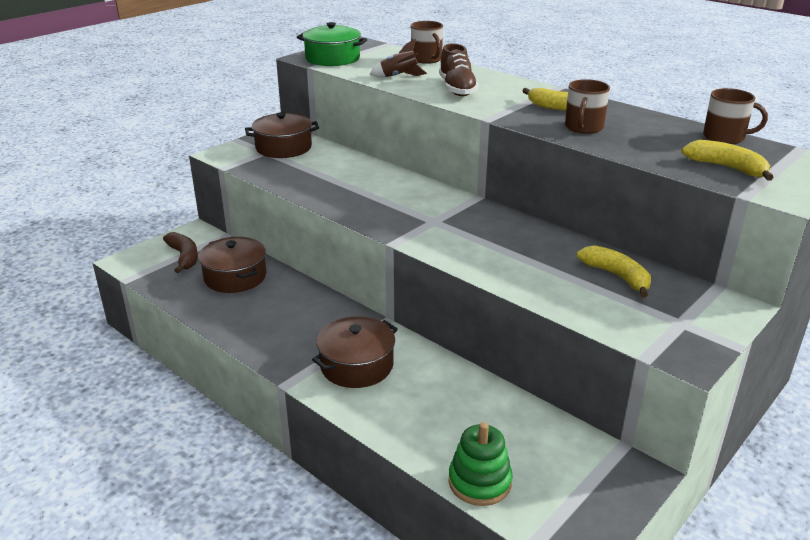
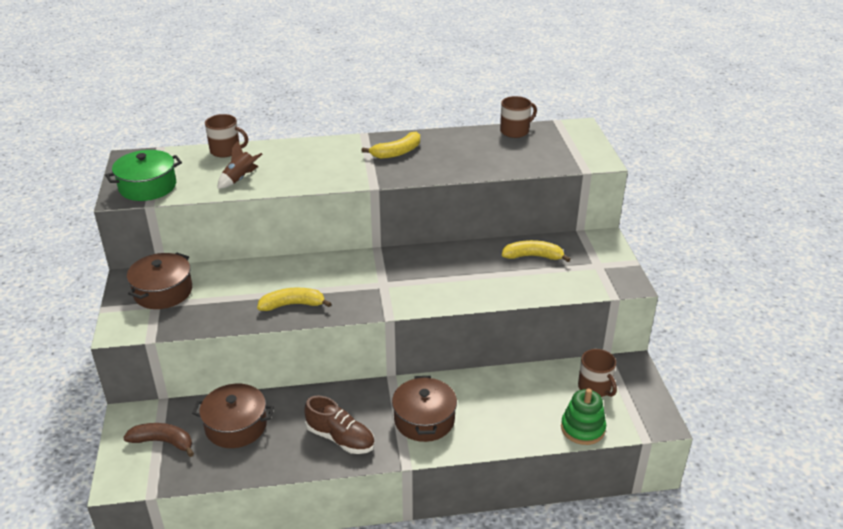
camera: 50 degrees left, 5 degrees up
(457, 89) = (304, 170): brown shoe -> brown shoe (340, 438)
(583, 127) = (437, 163): brown mug -> brown mug (595, 387)
(726, 168) = (550, 155): yellow banana -> yellow banana (292, 305)

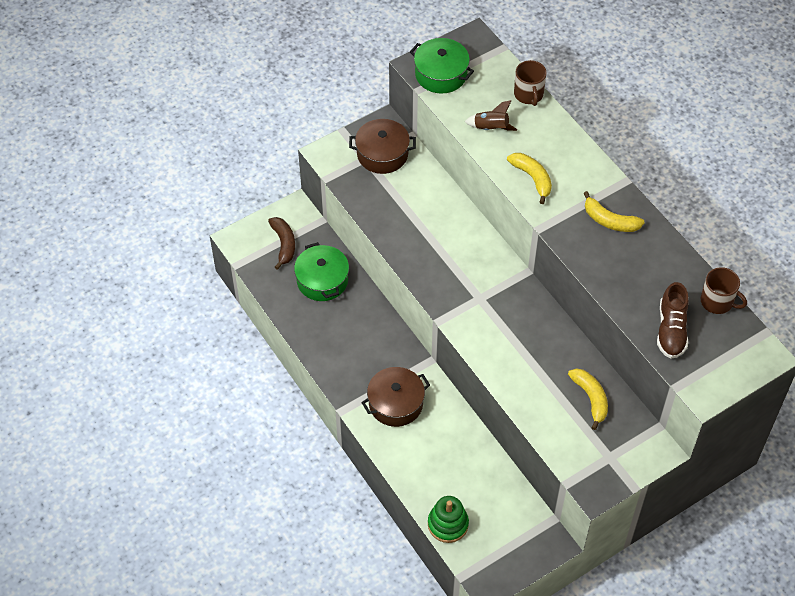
camera: 65 degrees right, 20 degrees up
(236, 426) = (322, 280): brown pot -> green pot
(292, 305) = (416, 247): yellow banana -> yellow banana (532, 178)
(340, 438) = (346, 355): brown shoe -> brown shoe (671, 330)
(595, 387) = (504, 520): brown mug -> none

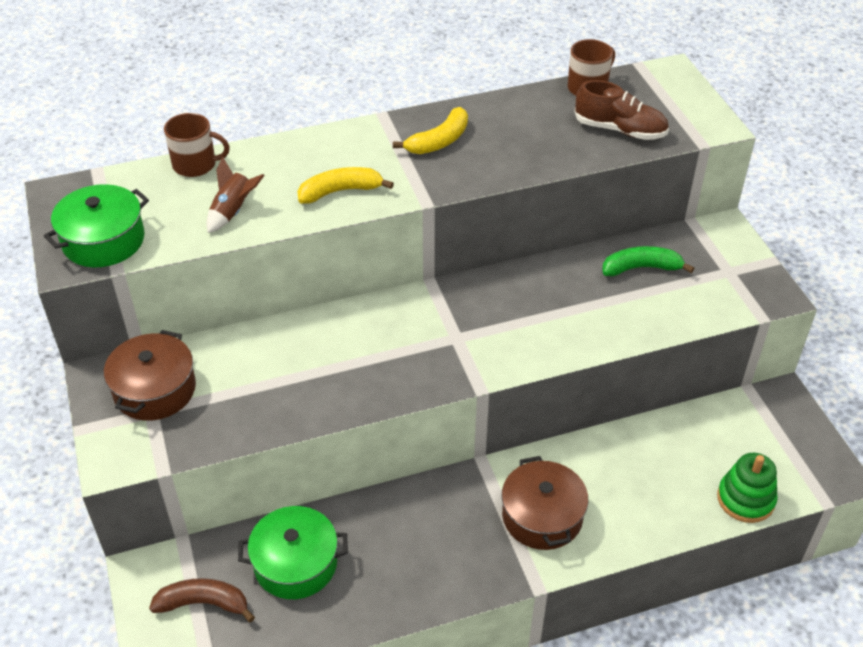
camera: 75 degrees left, 10 degrees down
(590, 398) = (641, 268): yellow banana -> green banana

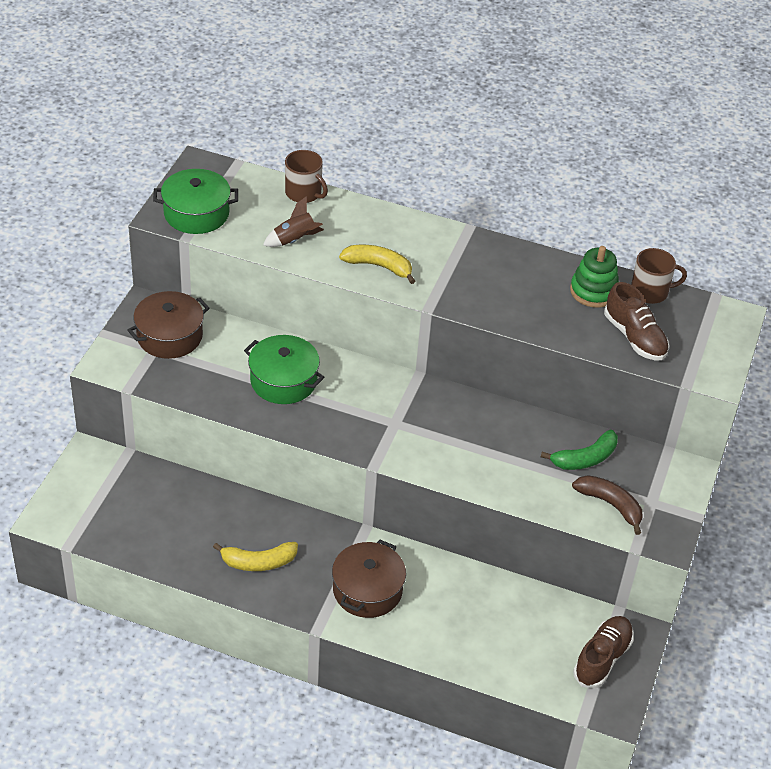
camera: 35 degrees right, 0 degrees up
(203, 604) = (106, 497): brown banana -> brown banana (610, 505)
(295, 563) = (181, 511): green pot -> green pot (283, 381)
(439, 141) = (488, 269): yellow banana -> yellow banana (258, 562)
(641, 268) = (585, 458): green banana -> green banana turned 120 degrees clockwise
(745, 499) = (524, 677): green stacking toy -> green stacking toy (593, 291)
(781, 438) = (602, 658): none -> brown shoe

